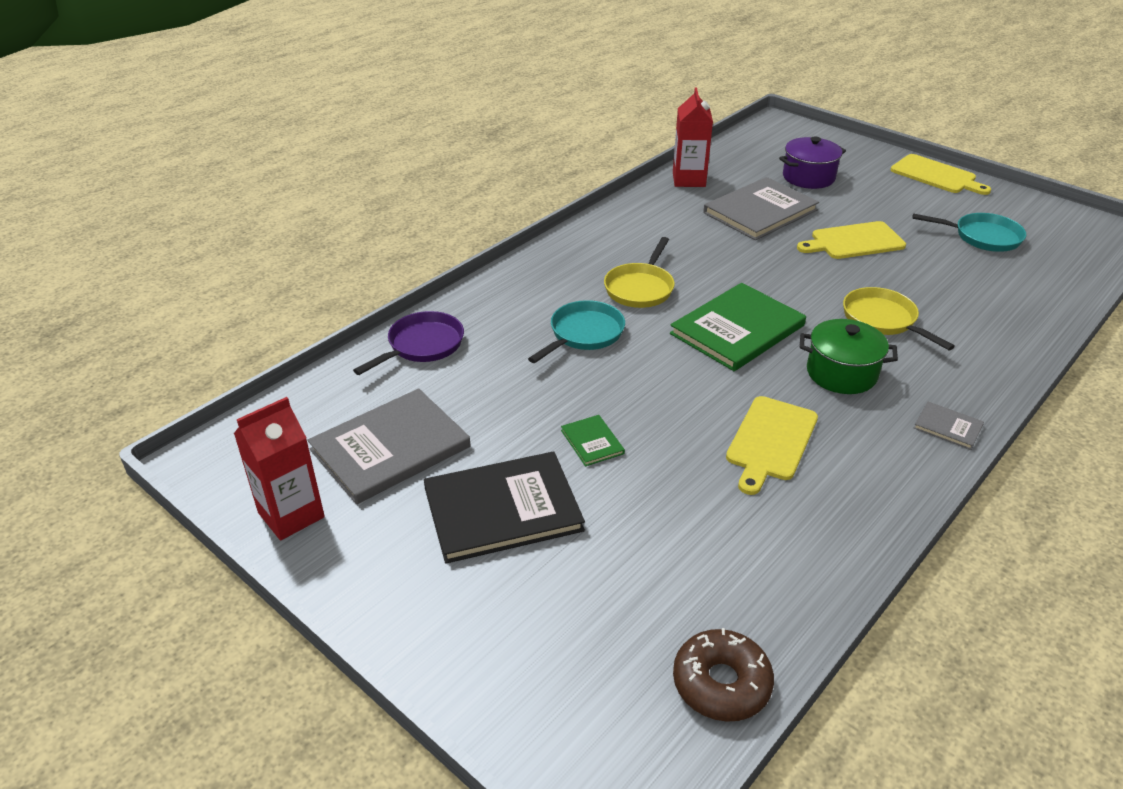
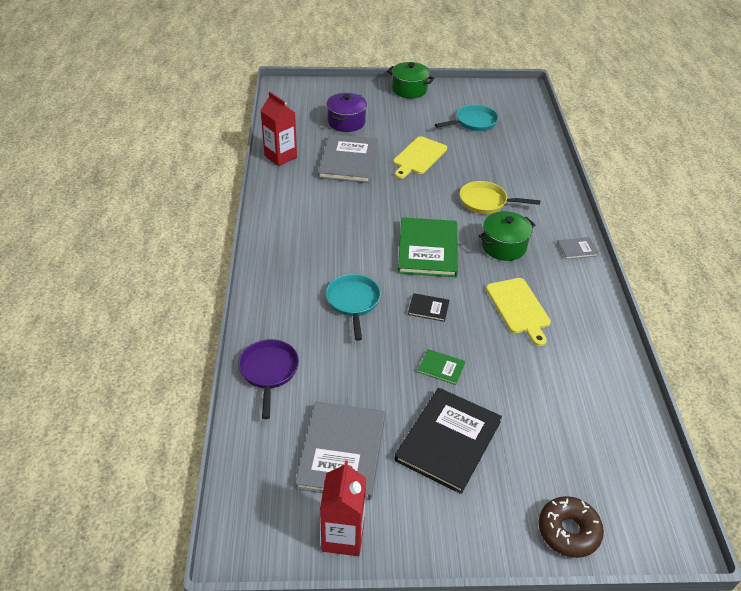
camera: 45 degrees left, 5 degrees up
(640, 288) = (346, 252): yellow pan -> none
(658, 382) = (428, 308): none -> black book
(721, 683) = (642, 451): brown donut -> brown donut (568, 531)
(936, 175) = (409, 90): yellow cutting board -> green pot

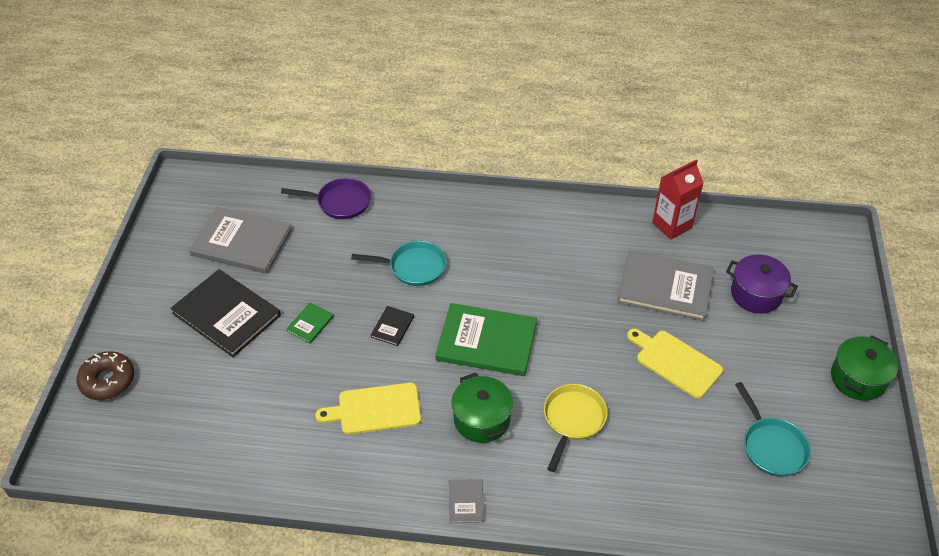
camera: 100 degrees right, 5 degrees up
(343, 536) = (167, 236): red carton -> none

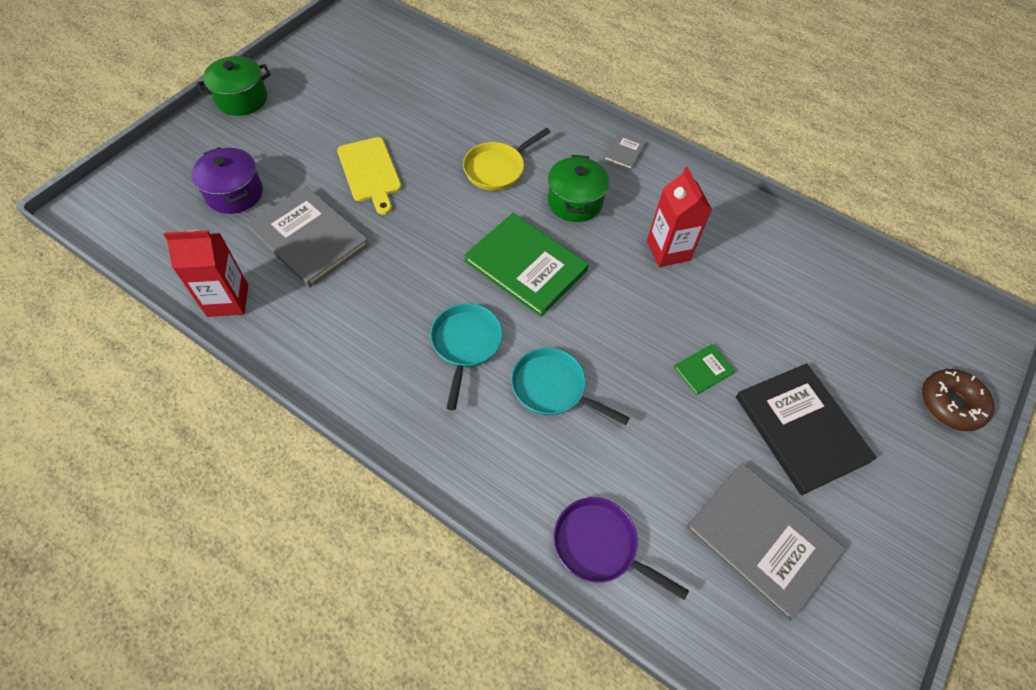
camera: 155 degrees left, 10 degrees up
(375, 409) = (668, 251): yellow cutting board -> red carton
(392, 327) = (613, 324): black book -> none
(771, 446) = (361, 89): turquoise pan -> turquoise pan (466, 344)

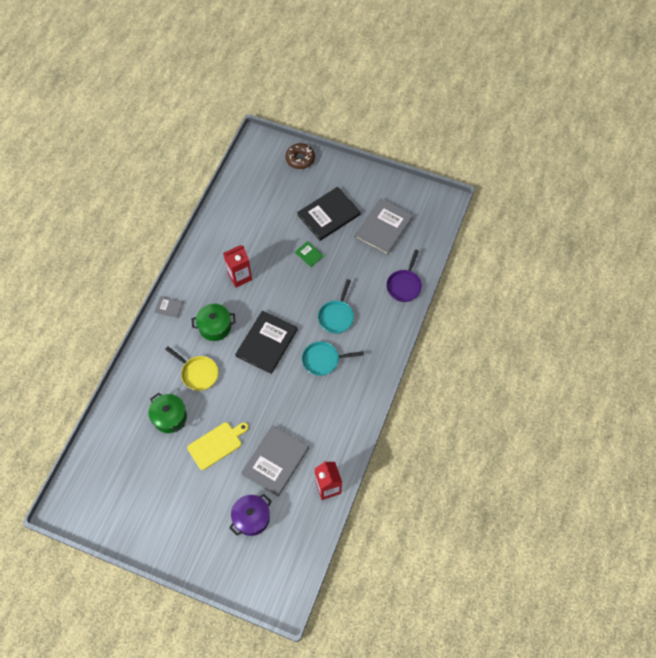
camera: 100 degrees left, 5 degrees up
(242, 99) = (167, 551): green pot -> green pot (170, 417)
(526, 265) = (266, 343): green book -> black book

